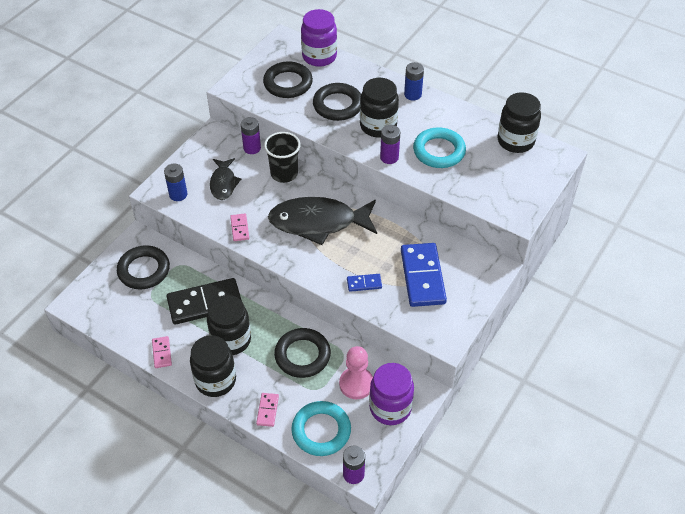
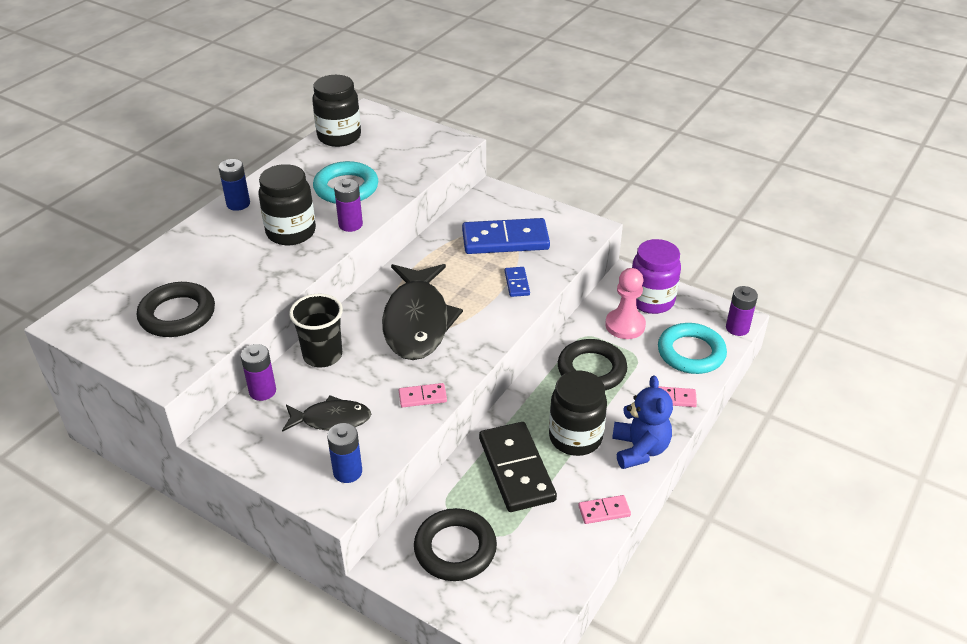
camera: 90 degrees left, 10 degrees down
(215, 380) = (639, 449): black jar -> blue teddy bear
(319, 56) = (127, 284): purple jar -> none
(337, 105) = (240, 266): black ring -> none

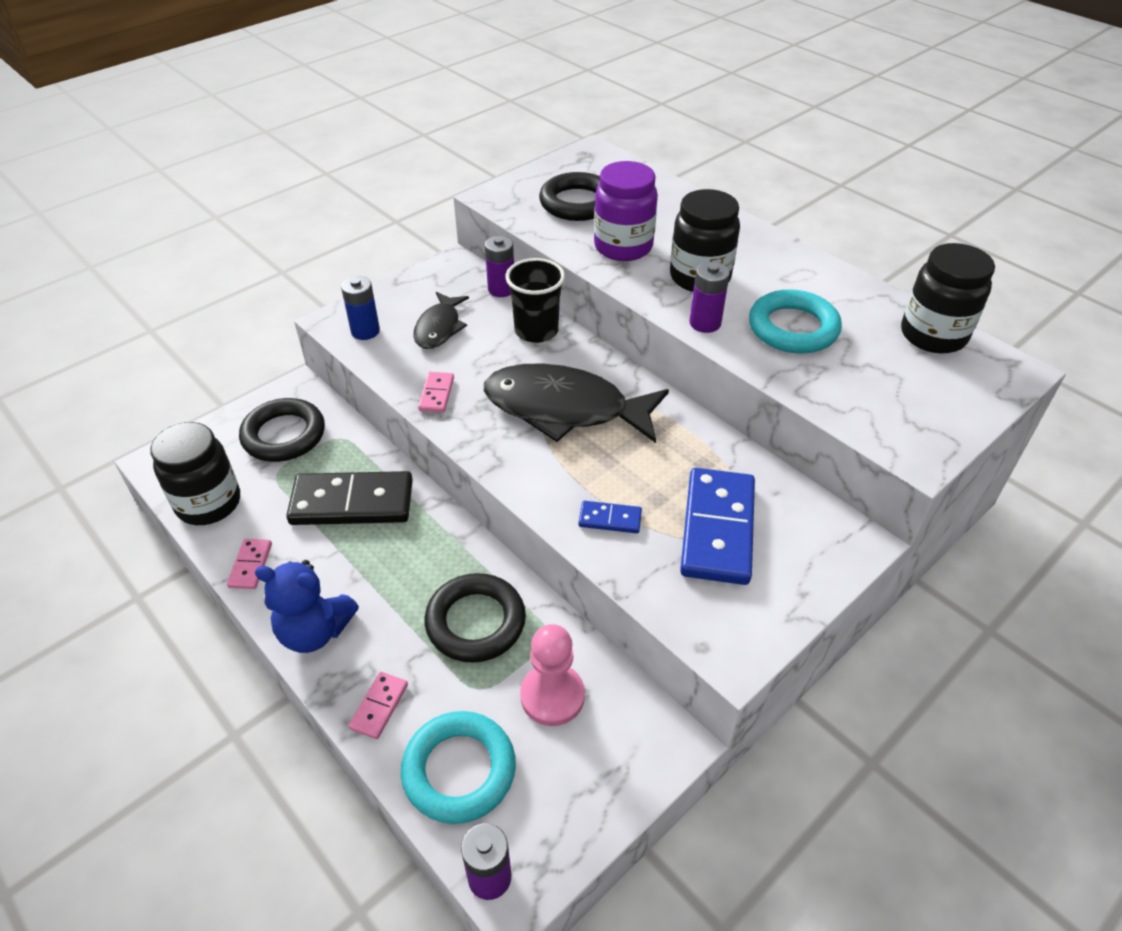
camera: 105 degrees right, 5 degrees up
(238, 204) = (769, 245): blue battery -> none
(575, 437) = (368, 569): black jar -> black jar (209, 503)
(651, 300) = (601, 757): purple jar -> purple jar (623, 247)

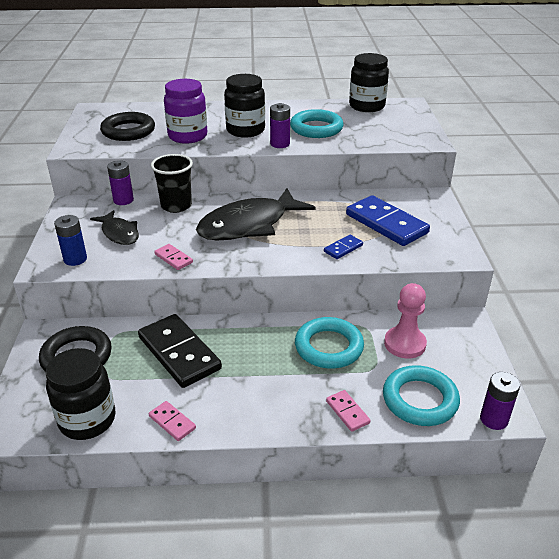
camera: 50 degrees left, 10 degrees down
(314, 631) = (262, 415): blue teddy bear -> none
(352, 502) = (179, 353): black domino -> black domino turned 75 degrees counterclockwise
(475, 622) = (328, 347): black ring -> turquoise ring

